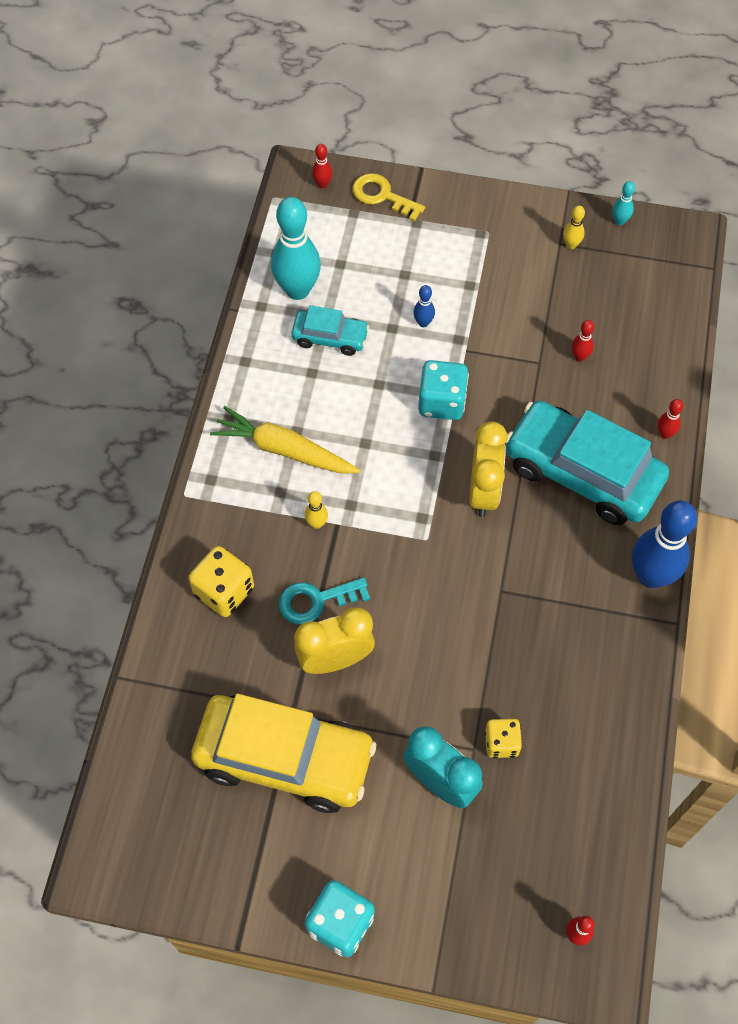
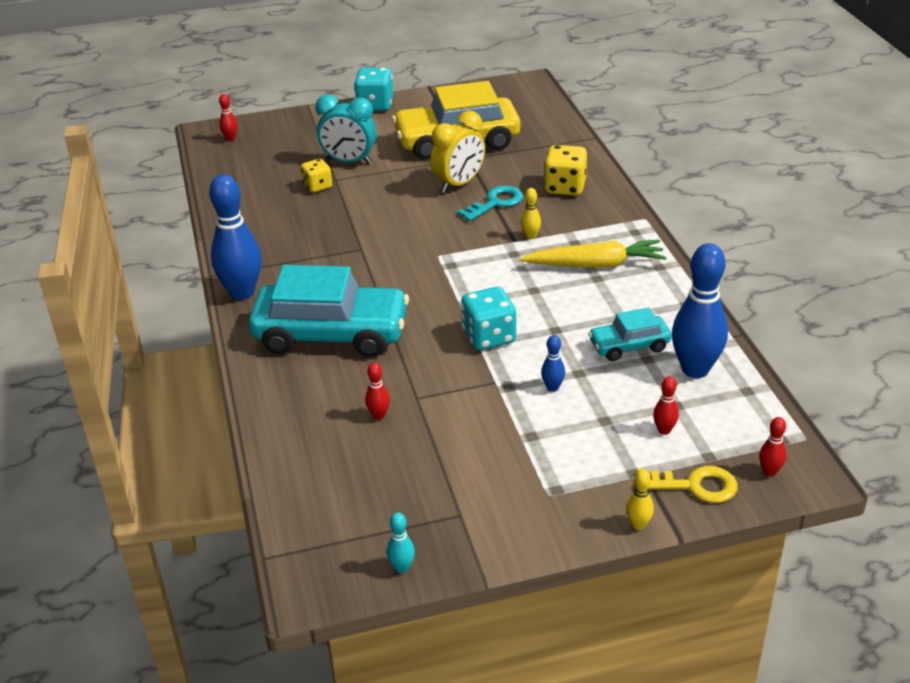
camera: 155 degrees right, 25 degrees down
(297, 290) = (695, 369): turquoise bowling pin -> blue bowling pin
(483, 492) = (410, 295): yellow clock -> none
(571, 245) = (446, 517): yellow bowling pin -> yellow bowling pin (638, 525)
(664, 434) = (265, 385): red bowling pin -> red bowling pin (664, 430)

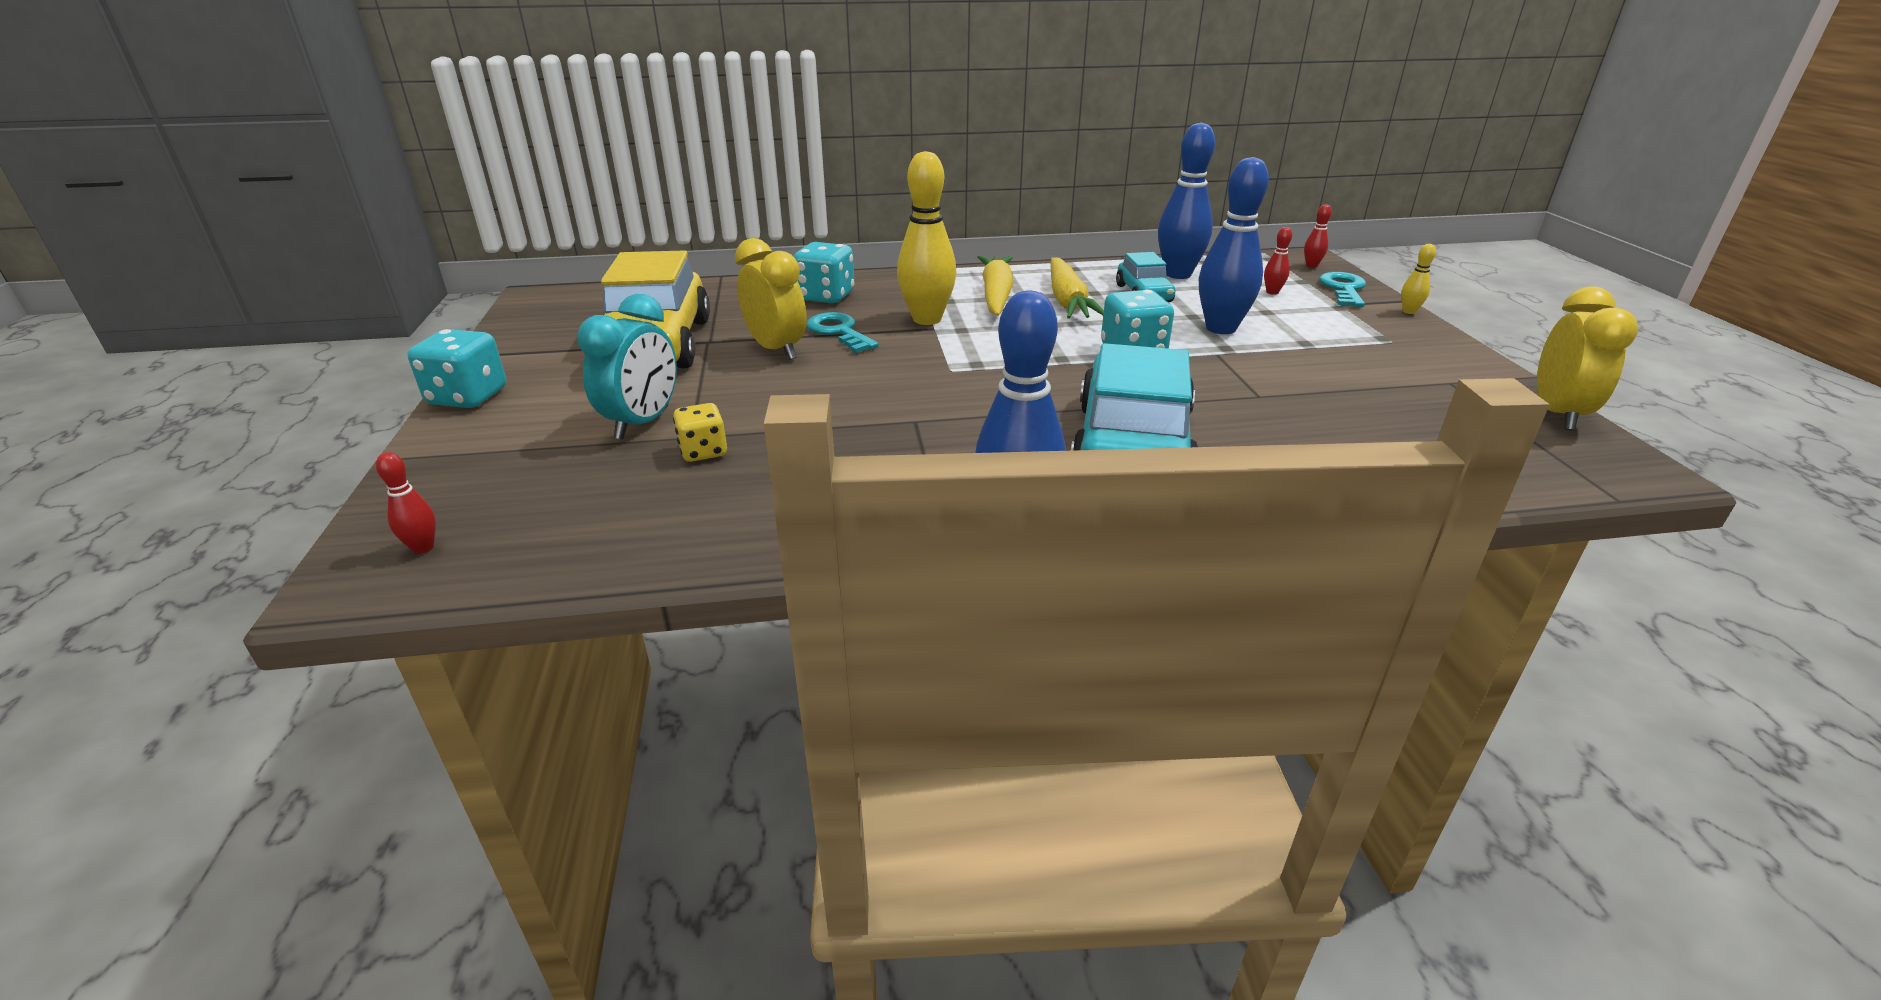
camera: 85 degrees left, 5 degrees down
(378, 416) = (1303, 419): red bowling pin -> none
(402, 568) = (1557, 414): turquoise bowling pin -> yellow clock
(530, 236) = (927, 319): yellow bowling pin -> yellow bowling pin, size x2.29
(552, 388) = (1221, 328): blue bowling pin -> blue bowling pin, size x2.29
(565, 187) = (826, 296): yellow dice -> turquoise dice
(594, 302) = (1067, 301): none -> yellow carrot
(695, 486) = (1343, 289): yellow key -> turquoise key

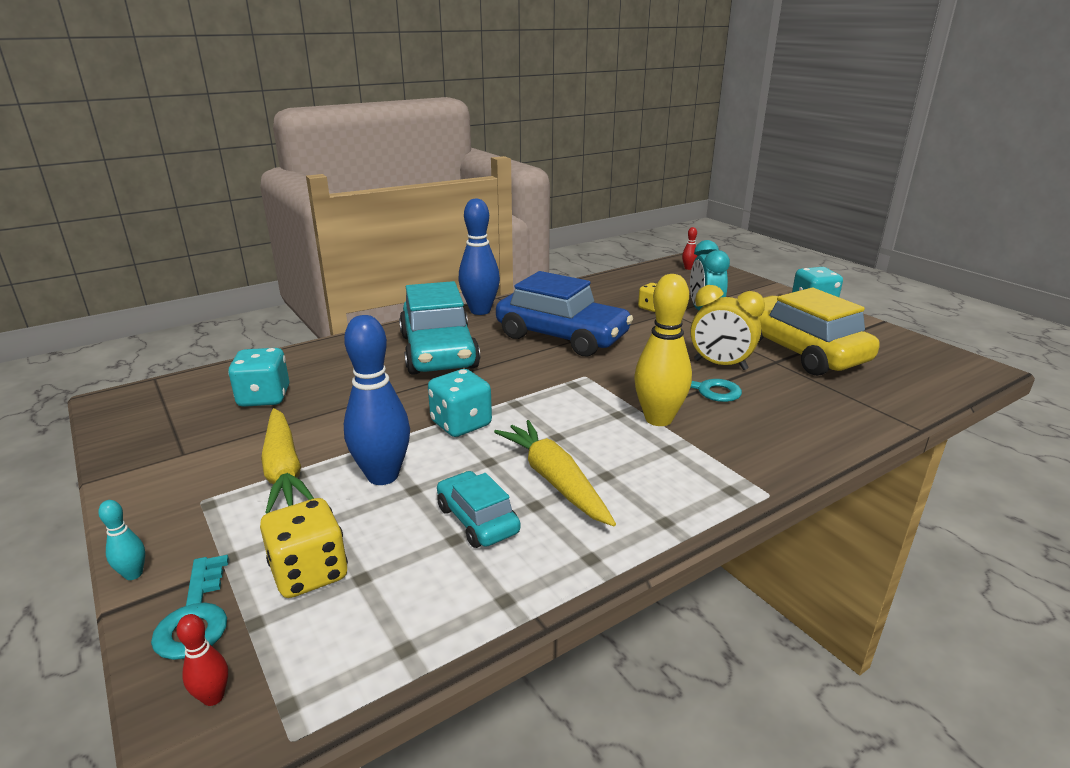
camera: 155 degrees right, 5 degrees down
(826, 296) = (780, 425): turquoise dice -> turquoise dice (264, 397)
(920, 430) = (562, 336): none -> blue car
(996, 295) = (633, 470): yellow carrot -> yellow carrot (283, 470)
(1178, 274) = (443, 586): blue bowling pin -> none
(1272, 292) = (309, 573): red bowling pin -> yellow dice
(1409, 311) = (133, 574): yellow bowling pin -> turquoise bowling pin
(1557, 414) = (119, 437): yellow clock -> none

